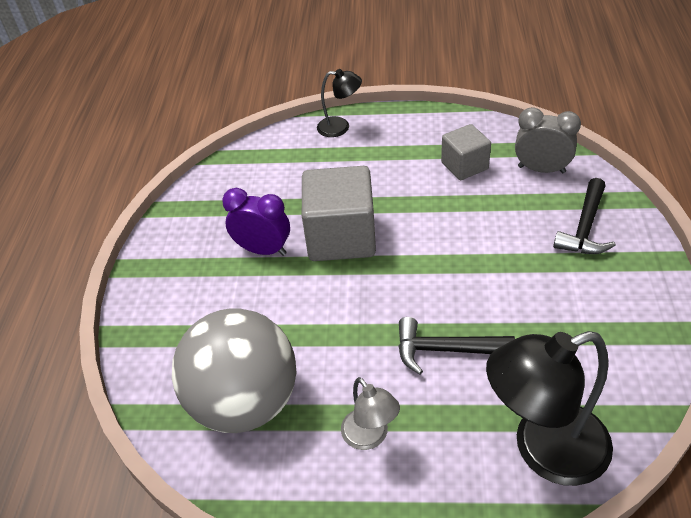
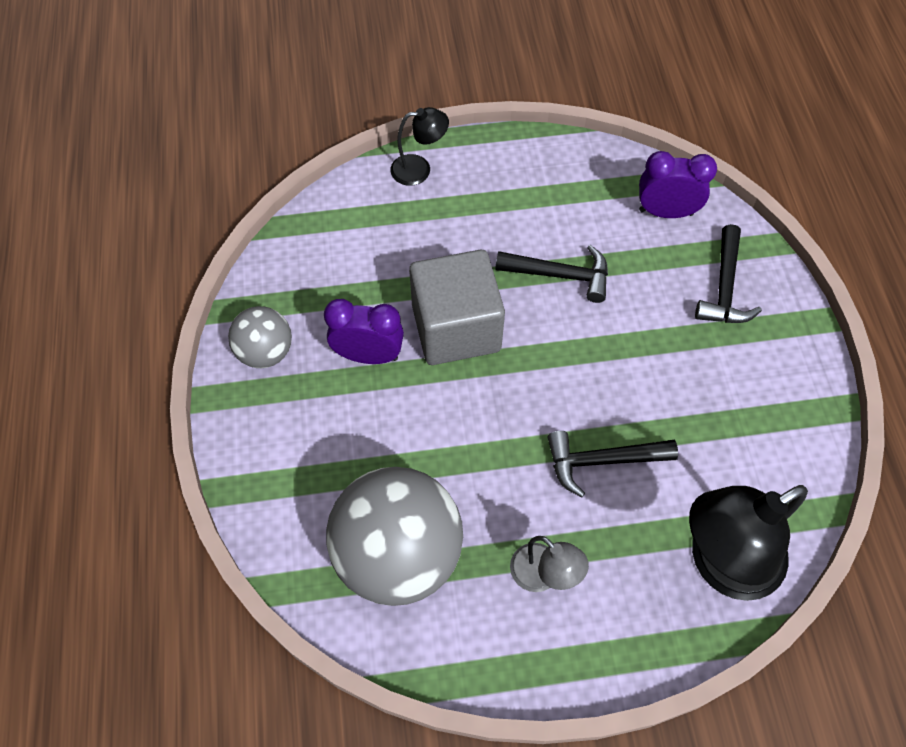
camera: 15 degrees left, 15 degrees up
(181, 240) = (265, 352): none -> grey ball
(440, 207) = (561, 275): none -> black hammer
(464, 166) = (578, 214): grey cube -> none
(541, 169) = (666, 212): grey clock -> purple clock

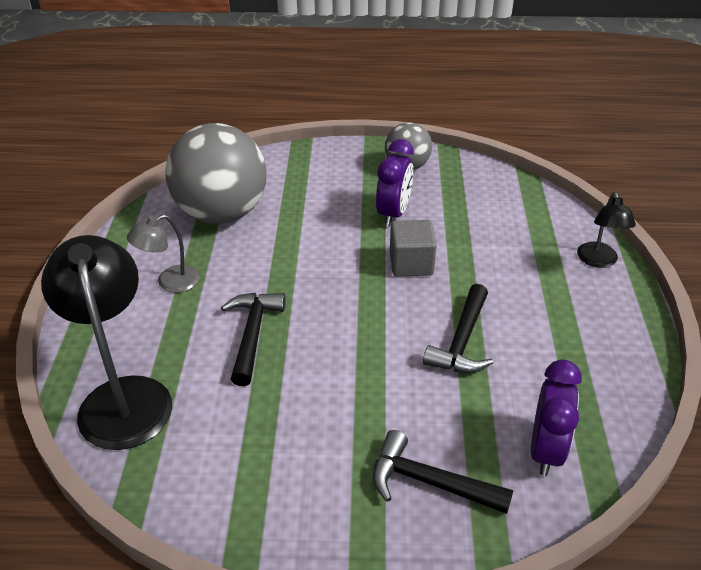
camera: 100 degrees right, 20 degrees down
(456, 328) = (411, 263): grey cube -> grey cube, size x0.58

